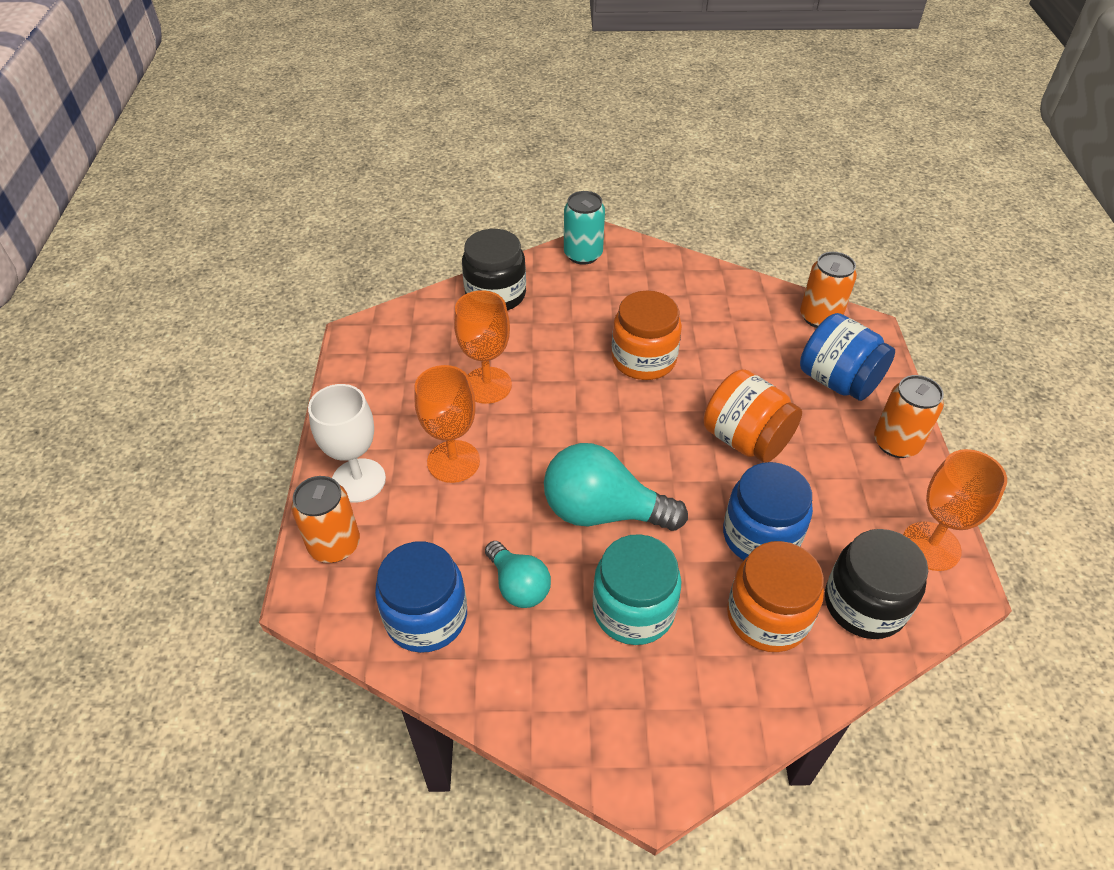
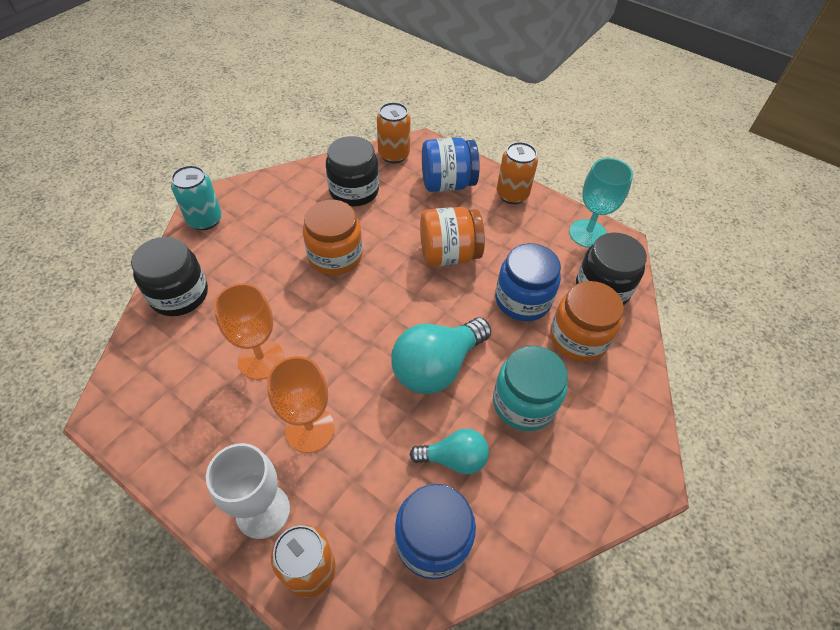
camera: 55 degrees left, 5 degrees up
(735, 320) = (354, 191): none -> black jar
(931, 546) = (588, 233): orange goblet -> turquoise goblet

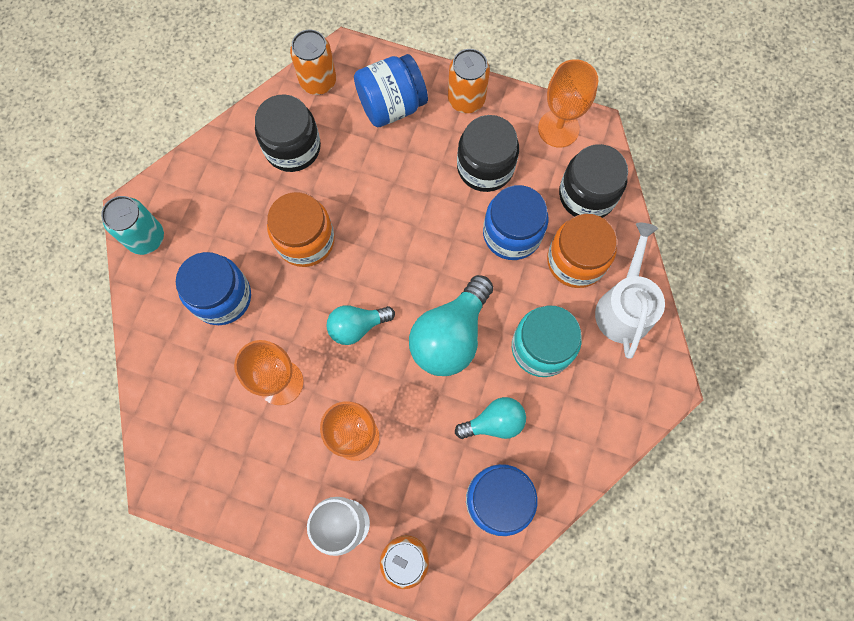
camera: 15 degrees left, 20 degrees up
(179, 295) = (165, 338): black jar -> black jar (485, 167)
(244, 278) = (222, 297): none -> blue jar
(352, 334) = (357, 326): none -> turquoise light bulb
(448, 255) = (422, 201): orange jar -> none
(588, 233) = (558, 128): turquoise goblet -> orange goblet
(618, 391) = (624, 307): none -> white watering can

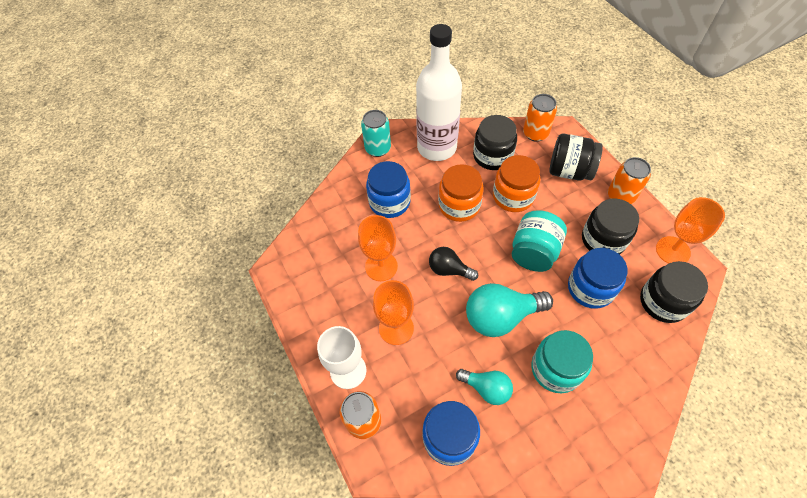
camera: 45 degrees right, 15 degrees down
(218, 183) = (437, 147): none -> white bottle
(357, 326) = (449, 270): turquoise light bulb -> black light bulb
(391, 105) = (569, 171): blue jar -> black jar
(428, 236) = (534, 252): none -> turquoise jar
(576, 261) = (623, 335): orange jar -> orange jar (513, 196)
(624, 307) = (637, 389): white watering can -> none

